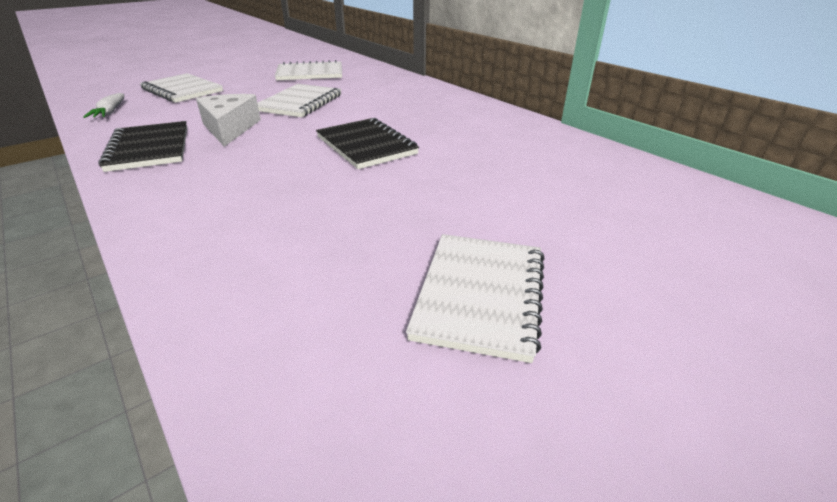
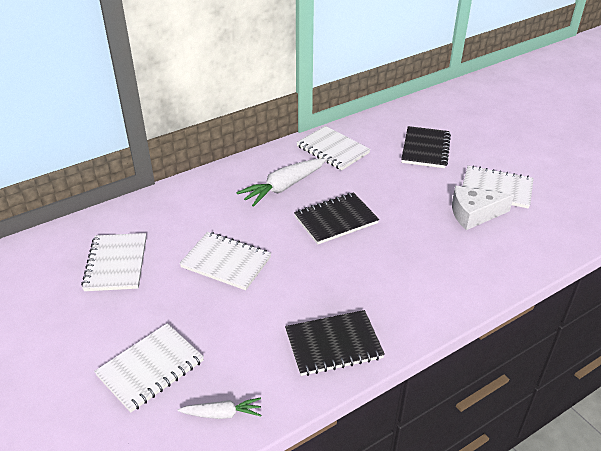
camera: 85 degrees left, 5 degrees up
(230, 128) = (290, 301): white cheese -> white cheese (474, 214)
(430, 118) = (284, 187): none -> white carrot
(530, 140) = (332, 150): none -> white notebook
(587, 213) = (425, 149): none -> black notebook

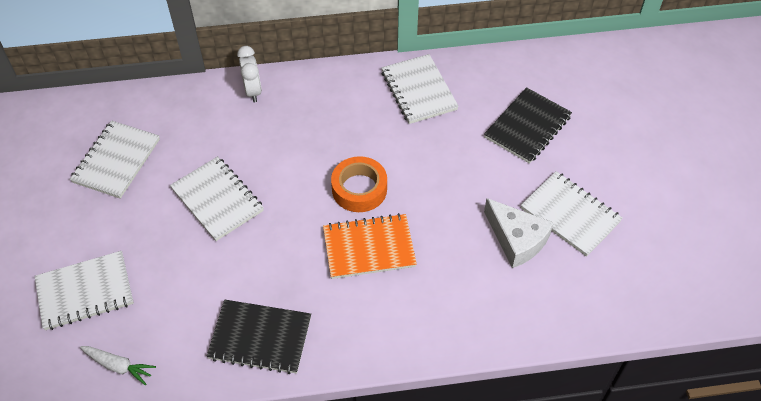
camera: 25 degrees right, 15 degrees up
(204, 184) = (253, 91): none -> white clock
(284, 187) = (332, 124): white carrot -> none
(336, 220) = (359, 189): black notebook -> orange tape
(372, 254) = (369, 248): none -> orange notebook
(474, 214) = (517, 239): white cheese -> white cheese turned 150 degrees counterclockwise

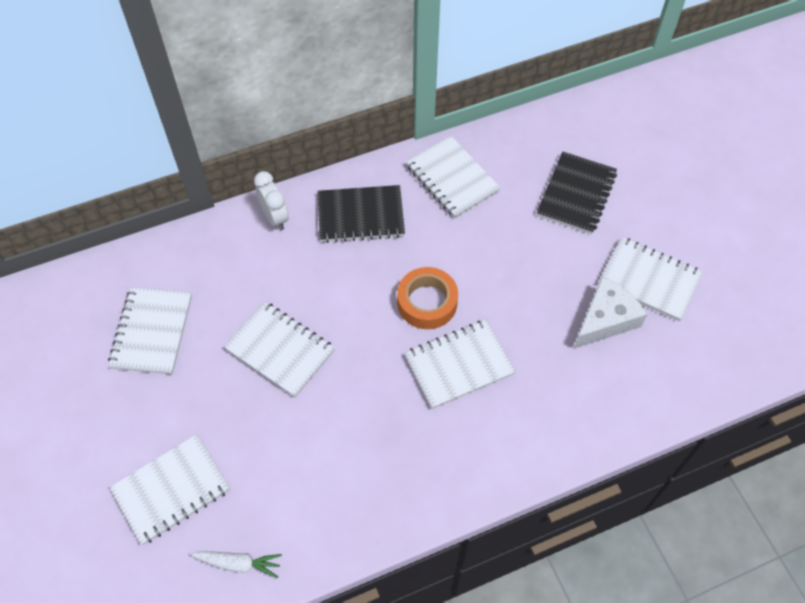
camera: 15 degrees left, 5 degrees up
(260, 338) = (379, 493): black notebook -> black notebook (360, 216)
(369, 248) = (459, 365): orange notebook -> white notebook
(517, 239) = (605, 319): white cheese -> white cheese turned 75 degrees counterclockwise

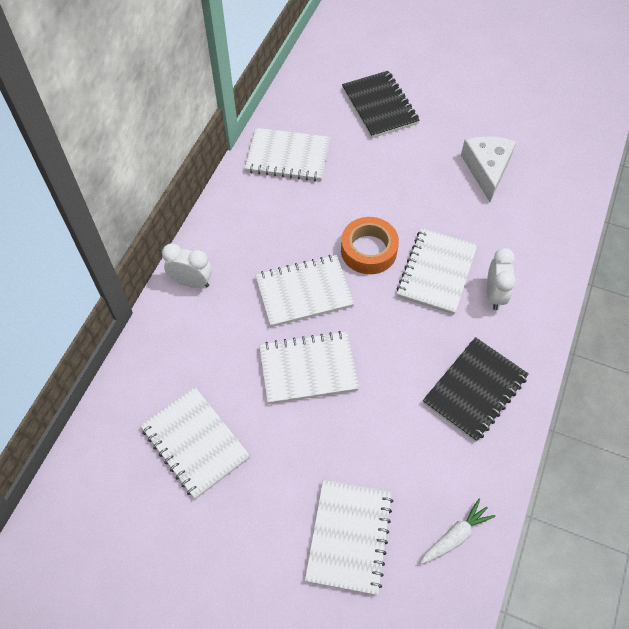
camera: 45 degrees left, 0 degrees up
(360, 216) = (254, 231): black notebook -> black notebook (475, 390)
(484, 423) = (494, 294): none -> white clock
(649, 280) = (483, 125): white notebook -> white notebook (304, 292)

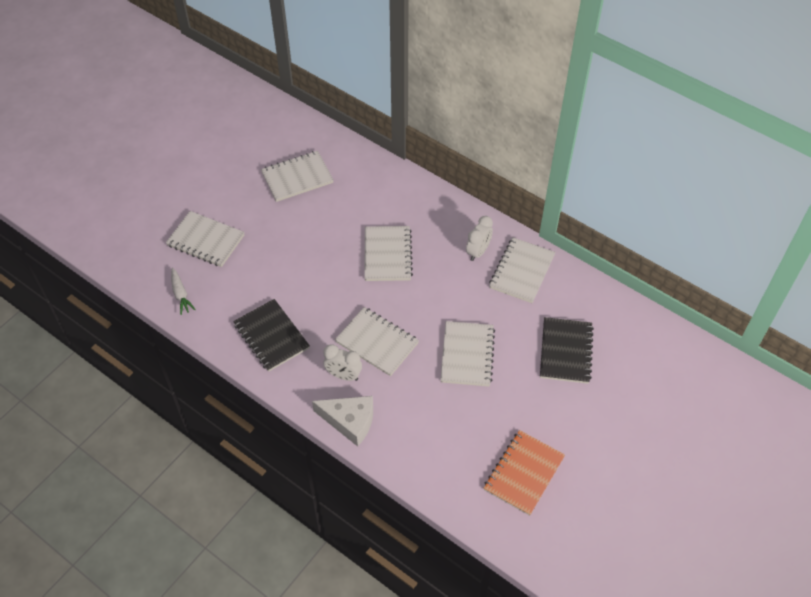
camera: 105 degrees right, 5 degrees down
(191, 282) = (418, 193): white clock -> white clock (478, 252)
(308, 369) = (325, 244): white notebook -> white notebook (467, 355)
(368, 250) = (412, 303): orange tape -> none
(380, 106) = (566, 351): black notebook -> black notebook turned 75 degrees counterclockwise
(487, 169) = (470, 413): white cheese -> white cheese (350, 421)
(531, 118) = (523, 473): none -> orange notebook

